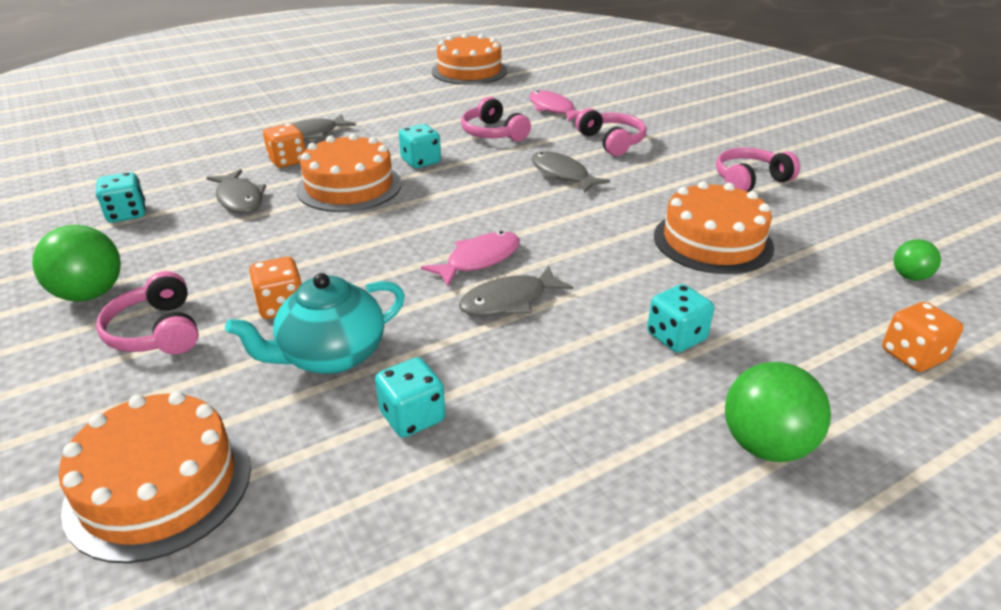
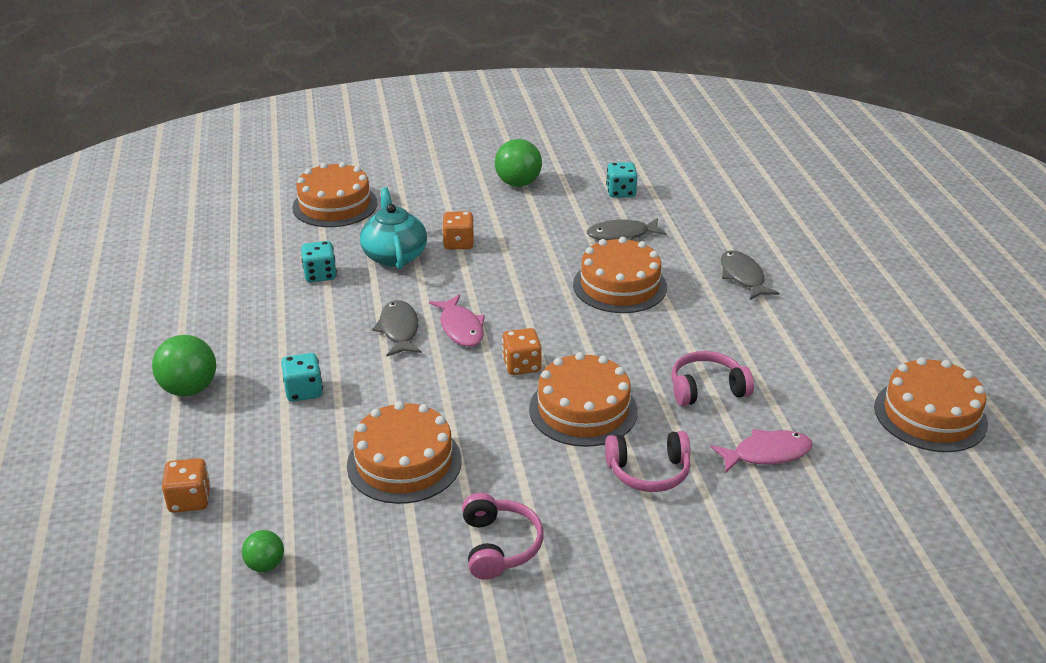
camera: 110 degrees right, 0 degrees up
(157, 331) = (461, 204): pink headphones -> none
(288, 161) = (686, 260): orange dice -> orange dice (521, 365)
(421, 161) = (653, 330): turquoise dice -> none
(562, 174) = (583, 410): grey fish -> orange cake

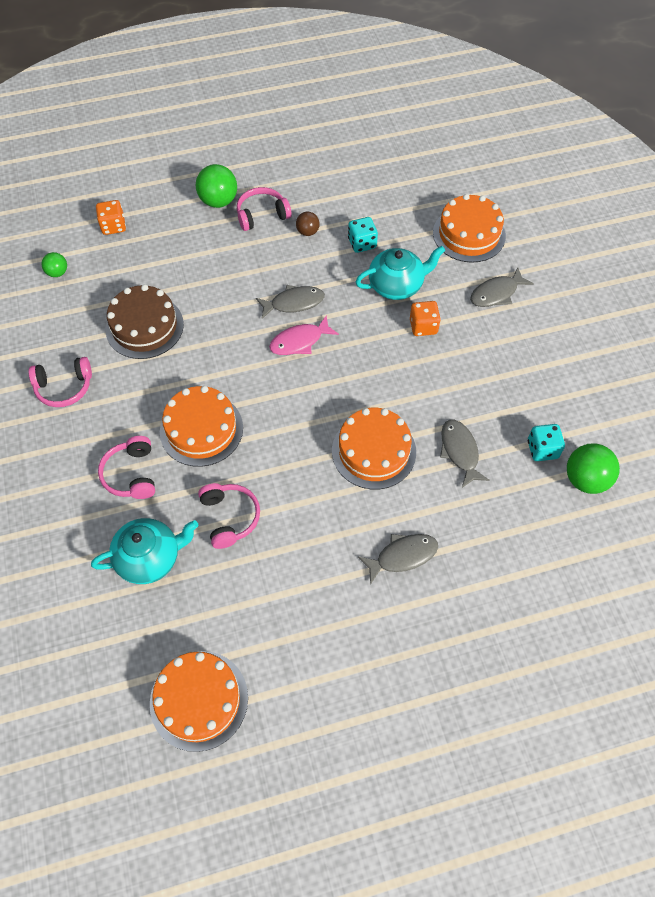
camera: 85 degrees right, 25 degrees up
(236, 350) = (262, 215): none -> pink headphones
(283, 314) = (307, 232): none -> brown ball
(304, 391) = (218, 260): turquoise dice -> none
(404, 462) = (144, 326): orange cake -> brown cake
(425, 197) = (496, 293): none -> grey fish
(518, 183) = (538, 361): green ball -> green ball (586, 479)
(521, 365) = (254, 385): orange dice -> none
(767, 453) = (150, 558): pink fish -> turquoise teapot

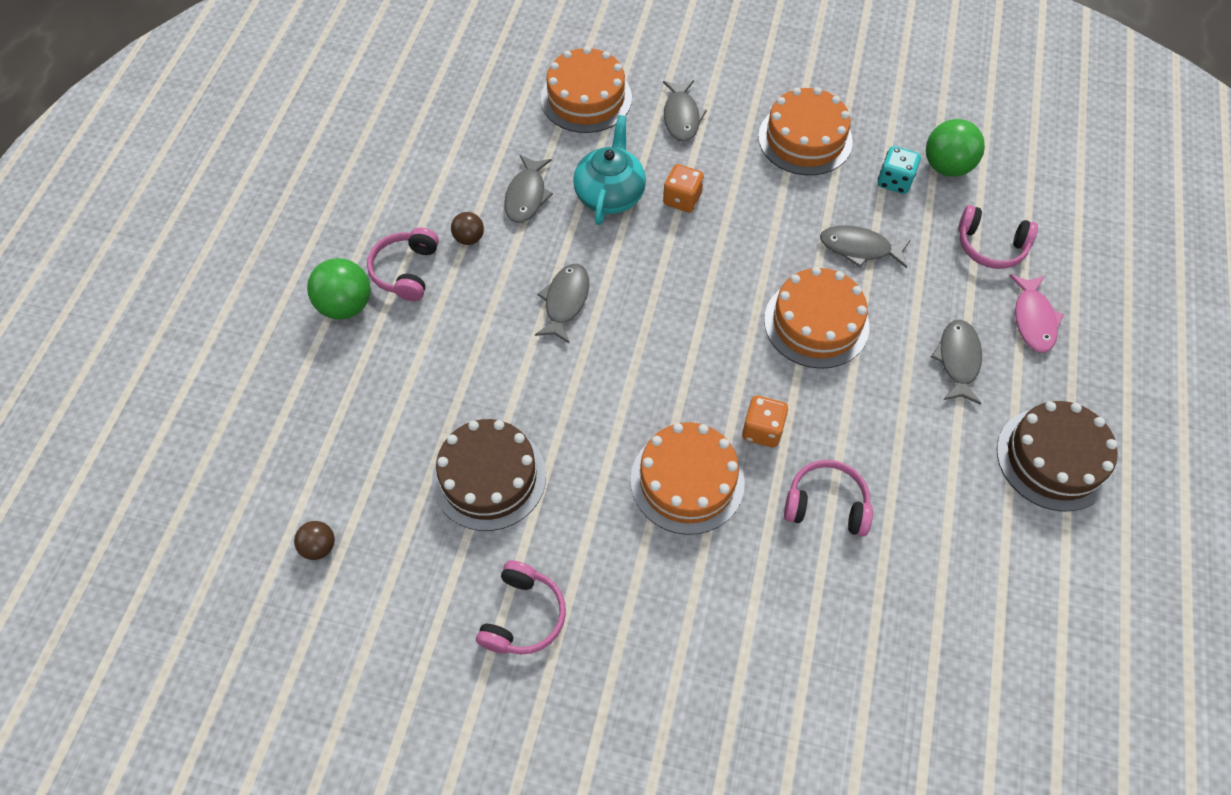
camera: 60 degrees left, 0 degrees up
(57, 272) = (319, 547): green ball -> brown ball
(113, 226) = (291, 443): orange dice -> orange dice (762, 430)
(131, 474) = (707, 588): pink headphones -> pink headphones (990, 246)
(150, 558) = (838, 616): turquoise teapot -> none
(199, 700) = (1045, 641): orange cake -> orange cake (805, 139)
(299, 341) = (625, 322): pink fish -> pink fish (1033, 319)
(356, 655) = (1053, 459): none -> brown cake
(362, 243) = (527, 196): turquoise dice -> grey fish

